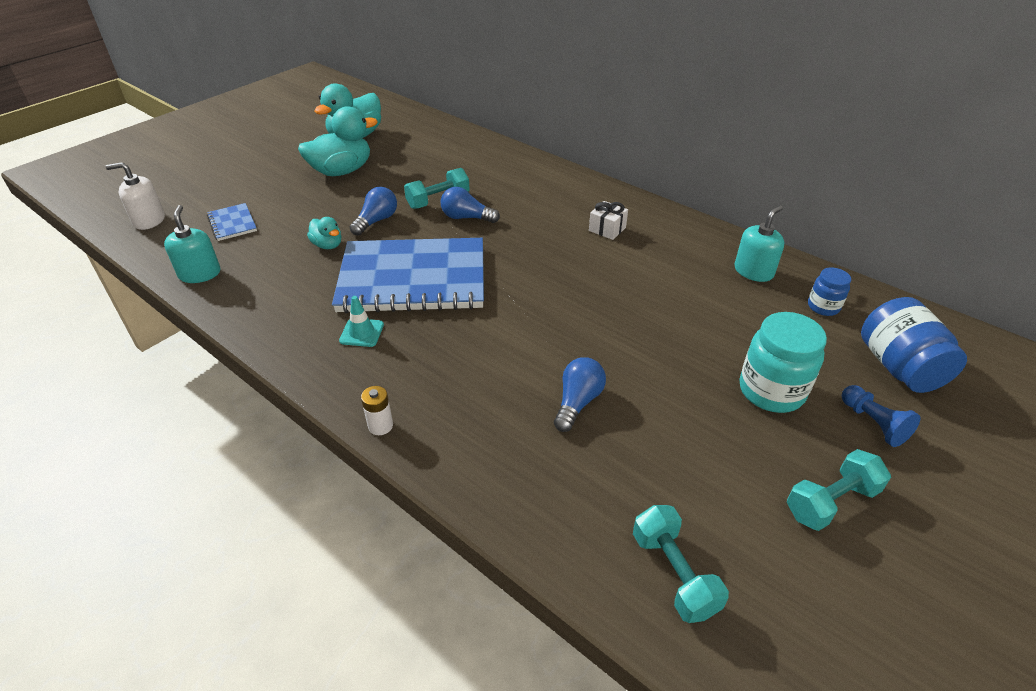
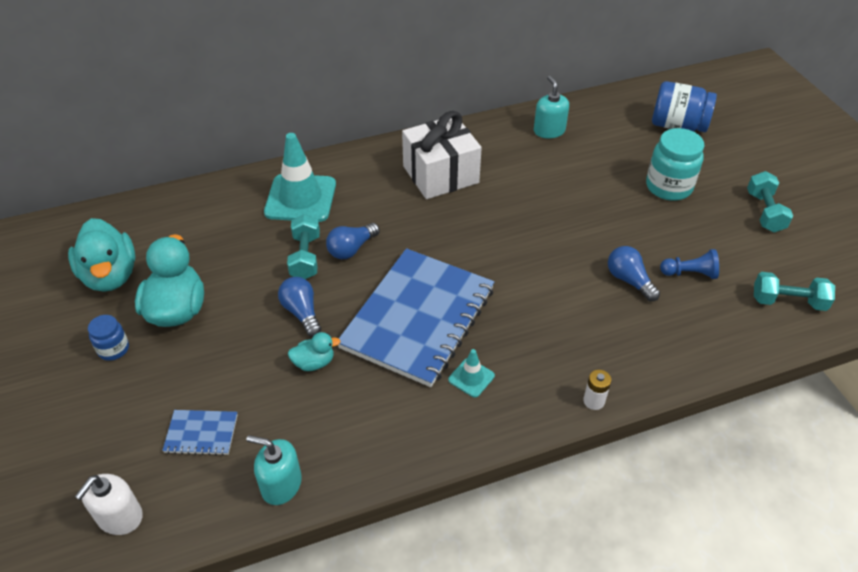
camera: 60 degrees left, 5 degrees up
(502, 175) = (300, 198): none -> turquoise traffic cone
(607, 229) = (440, 174): white gift -> white gift, size x2.27
(823, 307) = (606, 122): blue jar -> blue jar (113, 349)
(873, 423) = (716, 162): blue pawn -> blue pawn (689, 273)

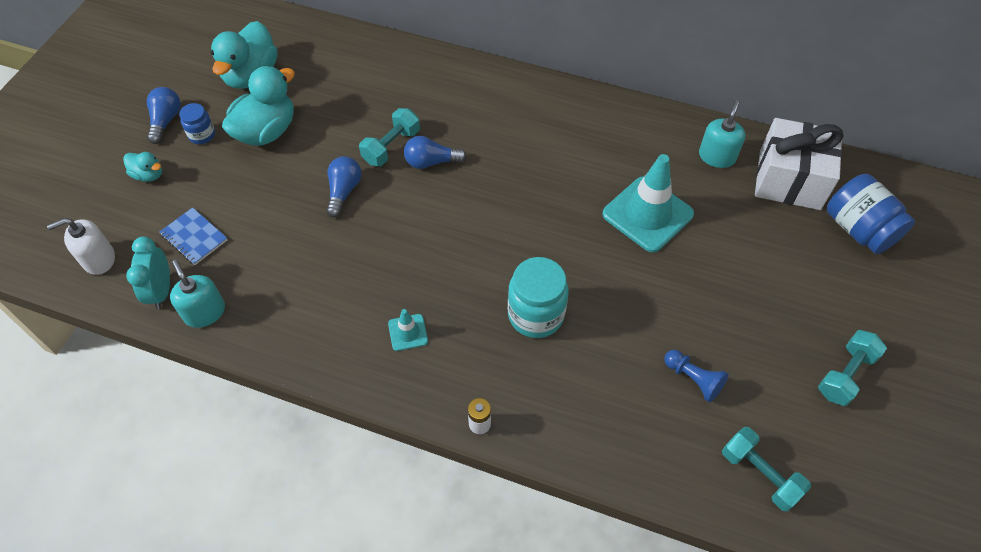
camera: 40 degrees right, 10 degrees up
(218, 497) = (161, 291): none -> turquoise clock
(300, 198) = (437, 93): turquoise traffic cone -> turquoise traffic cone (647, 214)
(314, 362) = (313, 237): turquoise duck -> turquoise duck (148, 175)
(418, 318) = (420, 255): blue notebook -> none
(440, 174) = (571, 140): white gift -> white gift (789, 180)
(629, 280) = (628, 346): blue light bulb -> blue light bulb (166, 121)
(668, 187) = (772, 285): turquoise jar -> turquoise jar (536, 315)

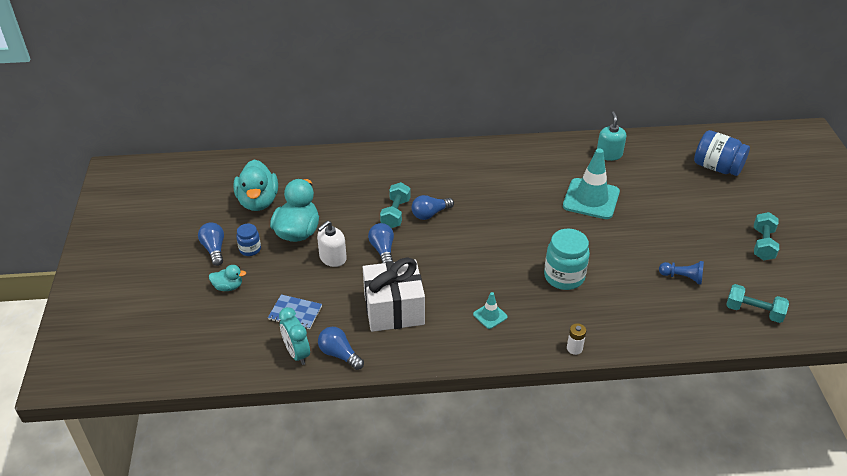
camera: 25 degrees left, 15 degrees down
(99, 259) = (232, 351): white soap dispenser -> white soap dispenser (332, 258)
(204, 312) = (339, 354): turquoise soap dispenser -> blue light bulb
(789, 180) = (660, 154): white gift -> white gift (394, 309)

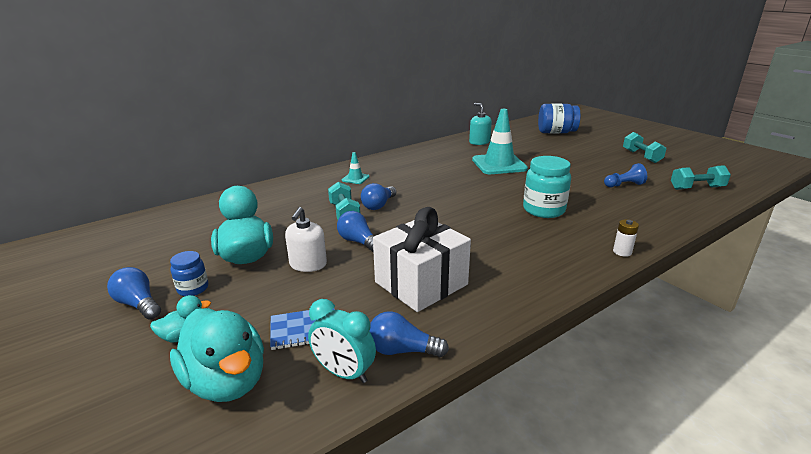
camera: 30 degrees left, 15 degrees down
(258, 201) = (176, 246): turquoise duck -> turquoise duck (227, 381)
(490, 315) = (520, 255): turquoise traffic cone -> turquoise traffic cone (355, 178)

